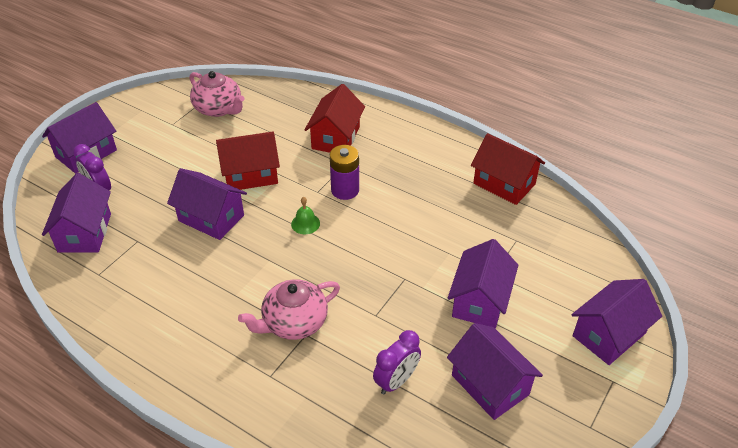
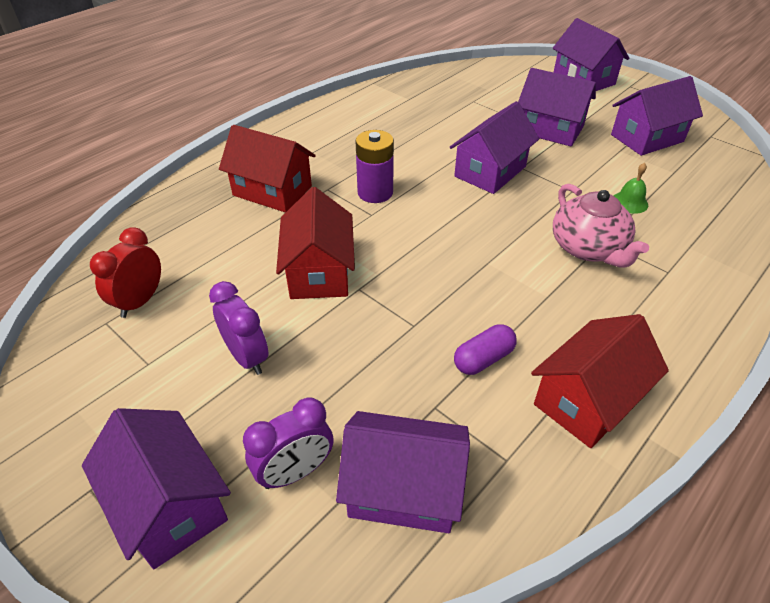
camera: 80 degrees left, 0 degrees up
(174, 261) = (483, 359): none -> purple capsule
(211, 218) = (399, 316): purple house -> purple house (490, 171)
(219, 109) = (140, 301): pink teapot -> red clock
(305, 223) = (427, 228): green bell -> green bell (629, 202)
(396, 381) = (655, 187): purple clock -> purple clock (247, 357)
(504, 184) = (394, 95): red house -> red house (587, 400)

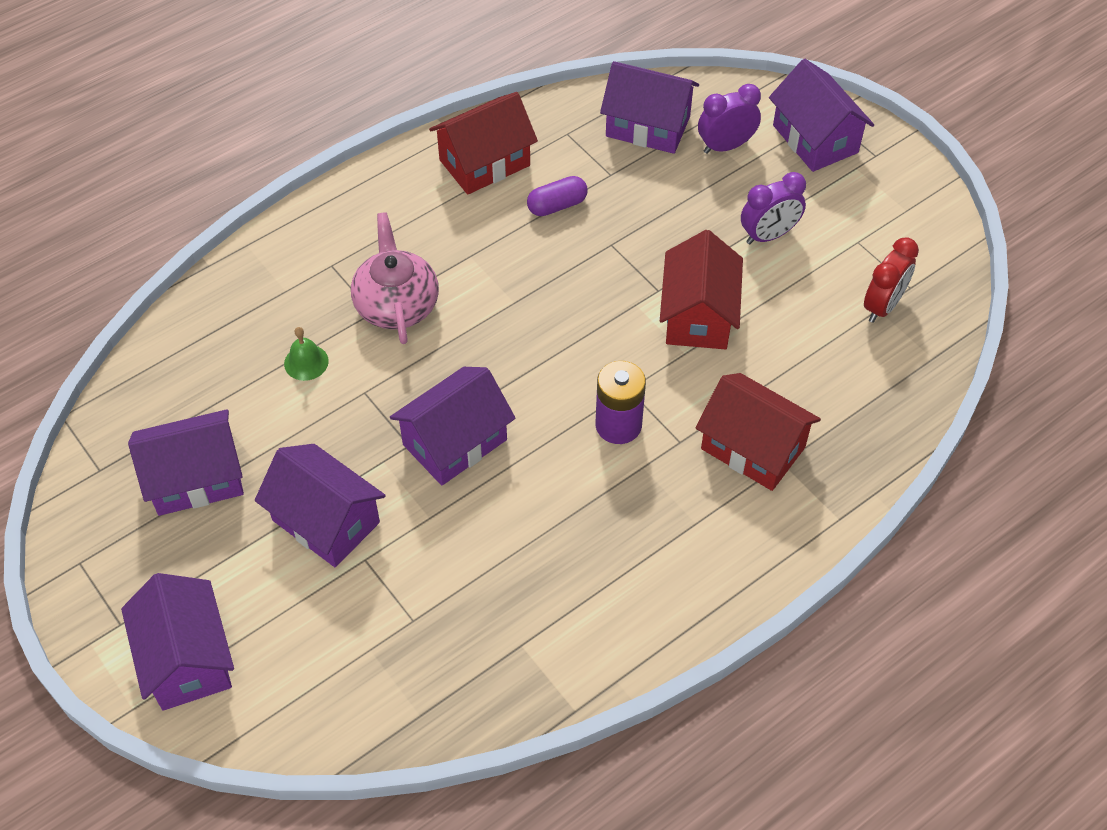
camera: 170 degrees left, 10 degrees up
(247, 357) = (768, 235): purple clock -> purple clock turned 90 degrees counterclockwise

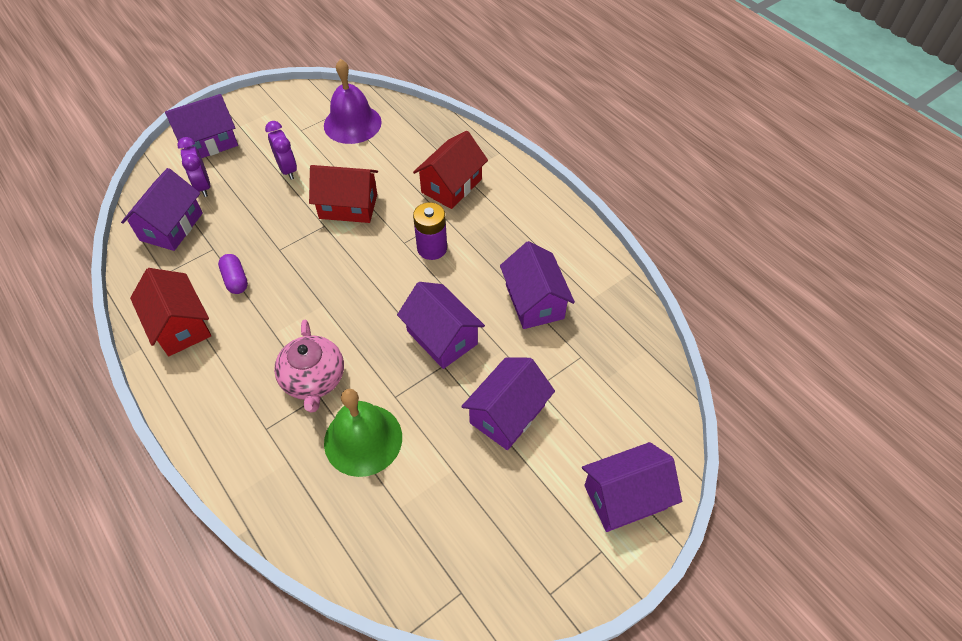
camera: 90 degrees left, 0 degrees up
(196, 479) = (470, 510): purple house -> purple house (534, 301)
(306, 362) = (363, 439): green bell -> green bell, size x2.22
(396, 304) = (314, 379): pink teapot -> pink teapot turned 90 degrees counterclockwise
(882, 306) = (352, 123): red clock -> purple bell

